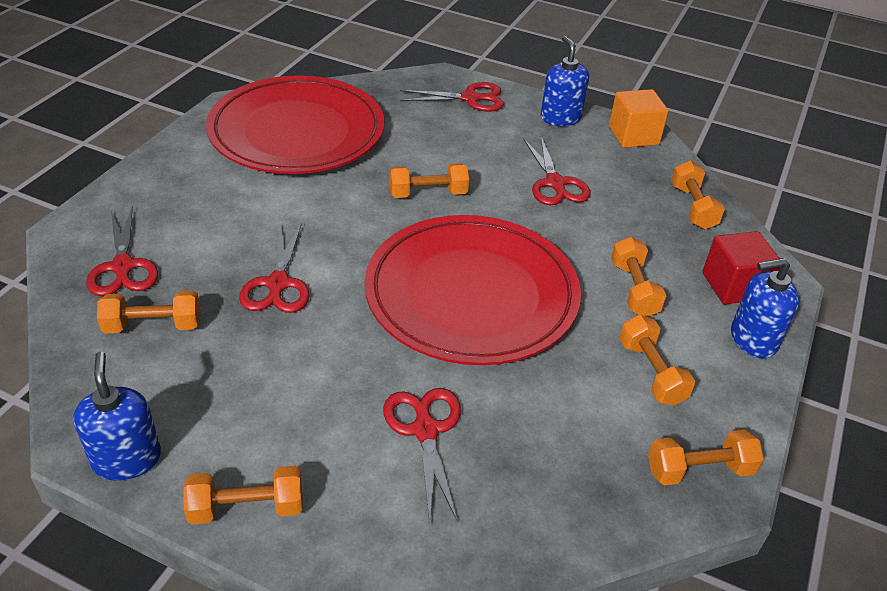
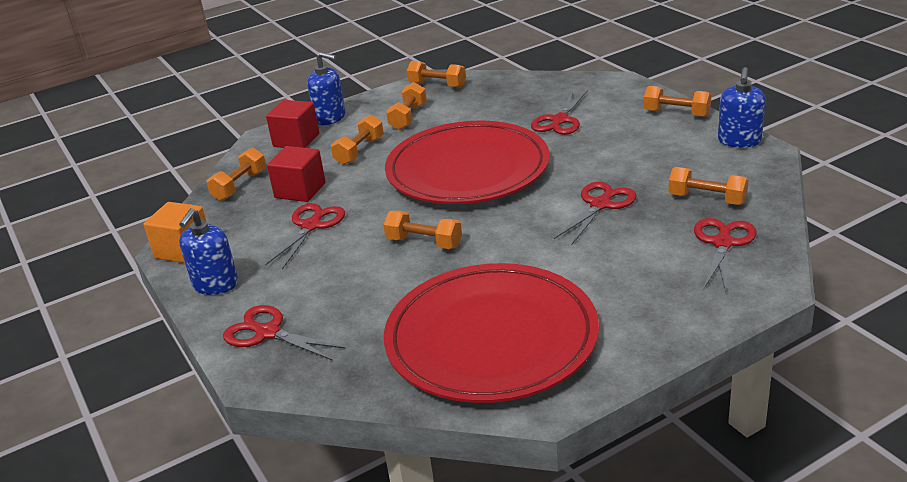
camera: 140 degrees left, 10 degrees down
(622, 218) = (300, 190): none -> red cube

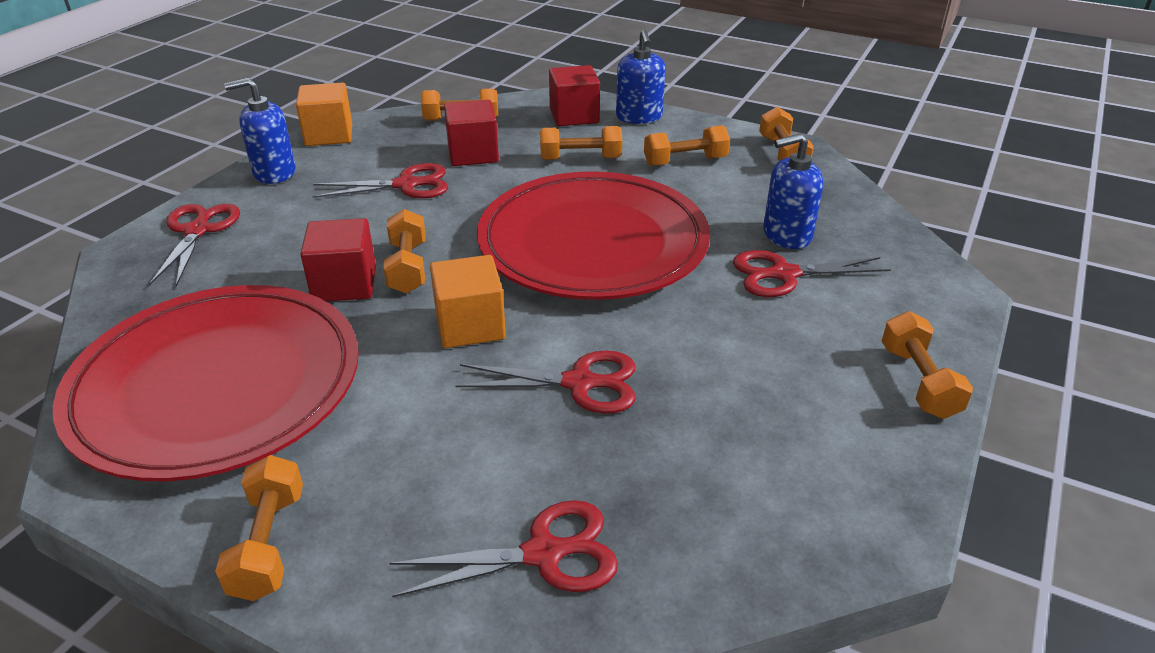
camera: 55 degrees right, 5 degrees up
(418, 271) = (344, 284): none -> red cube
(513, 230) = (470, 326): none -> orange cube
(707, 199) = (670, 495): orange dumbbell -> orange dumbbell (269, 544)
(739, 141) = (896, 484): blue soap dispenser -> blue soap dispenser (786, 235)

